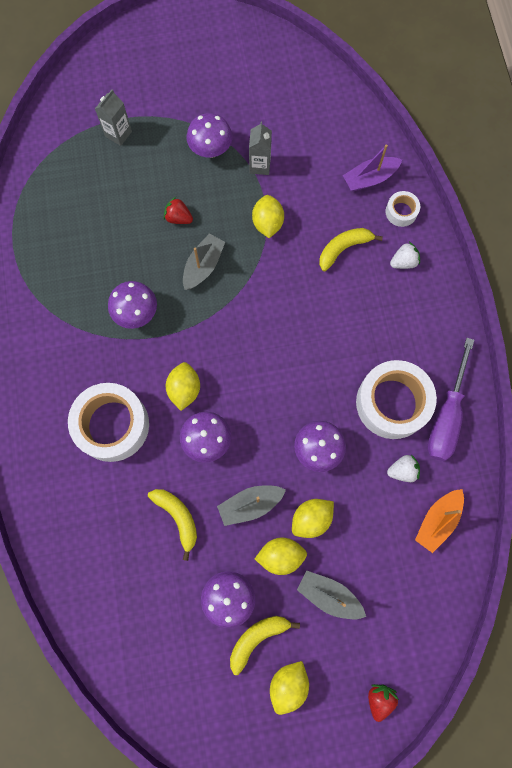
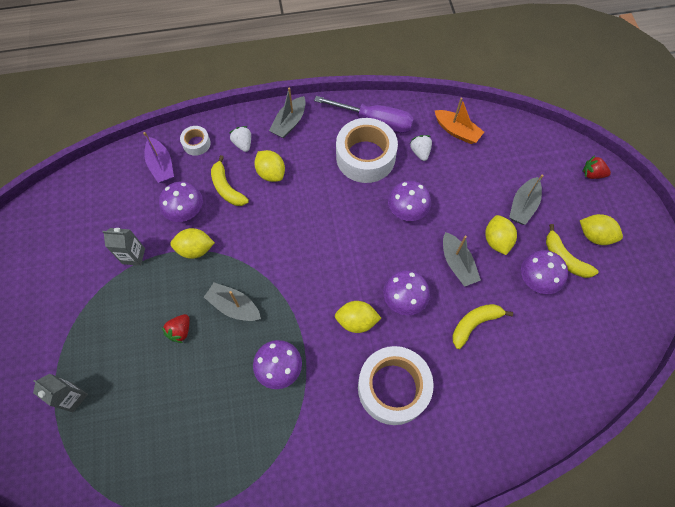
camera: 90 degrees left, 10 degrees down
(211, 150) = (109, 301): purple mushroom -> purple mushroom (186, 212)
(311, 518) = (464, 217): yellow lemon -> yellow lemon (271, 173)
(437, 312) = (289, 123): none -> grey boat

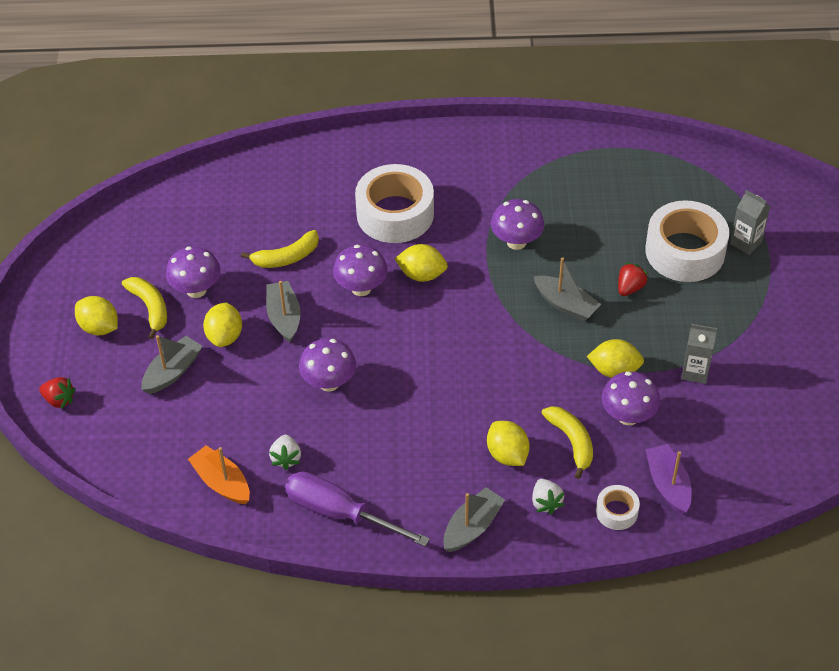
camera: 170 degrees left, 15 degrees down
(365, 157) = (367, 461): white tape -> white tape (685, 251)

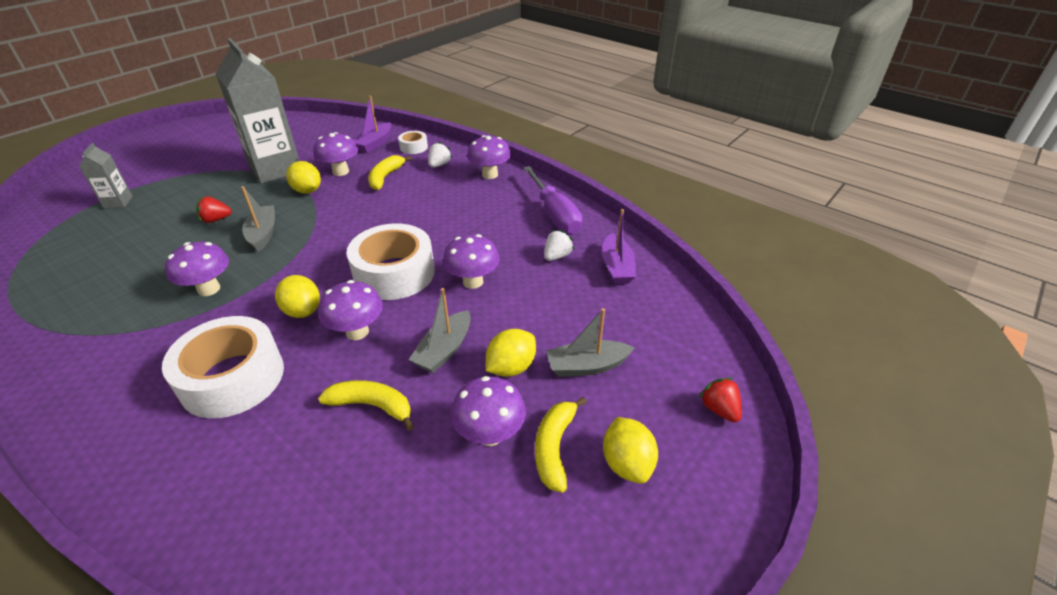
camera: 140 degrees left, 10 degrees down
(222, 482) = (617, 267): orange boat -> purple boat
(472, 527) = (490, 175): grey boat -> purple mushroom
(507, 454) = (425, 189): yellow lemon -> none
(685, 251) = (150, 218): white tape -> white tape (394, 273)
(695, 372) = (275, 169): grey carton -> grey carton, size x2.20

